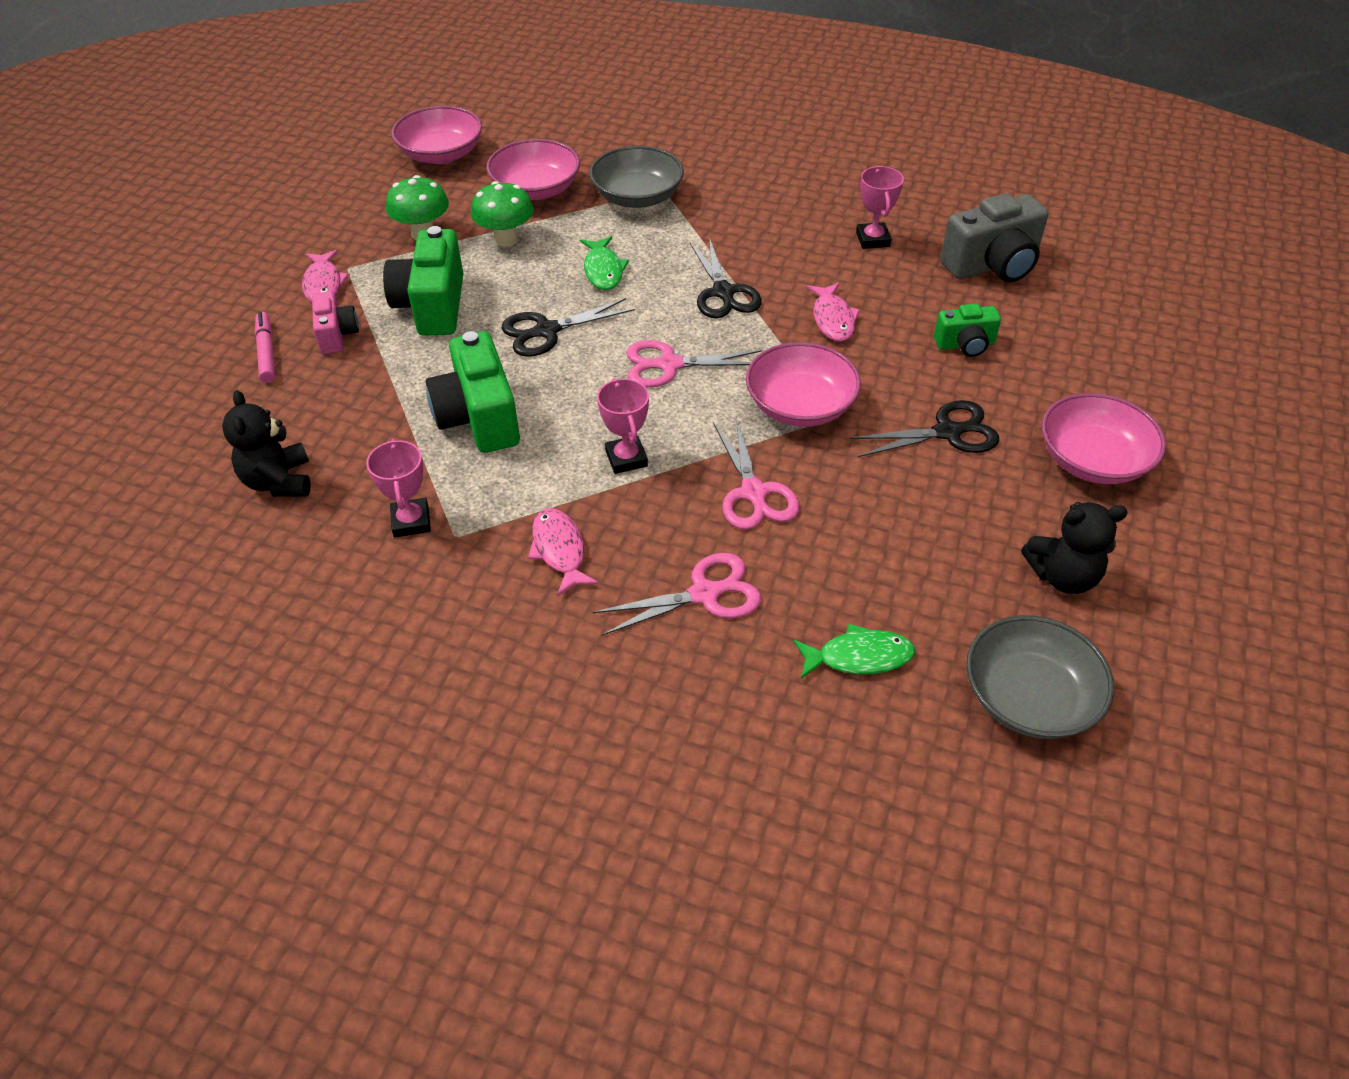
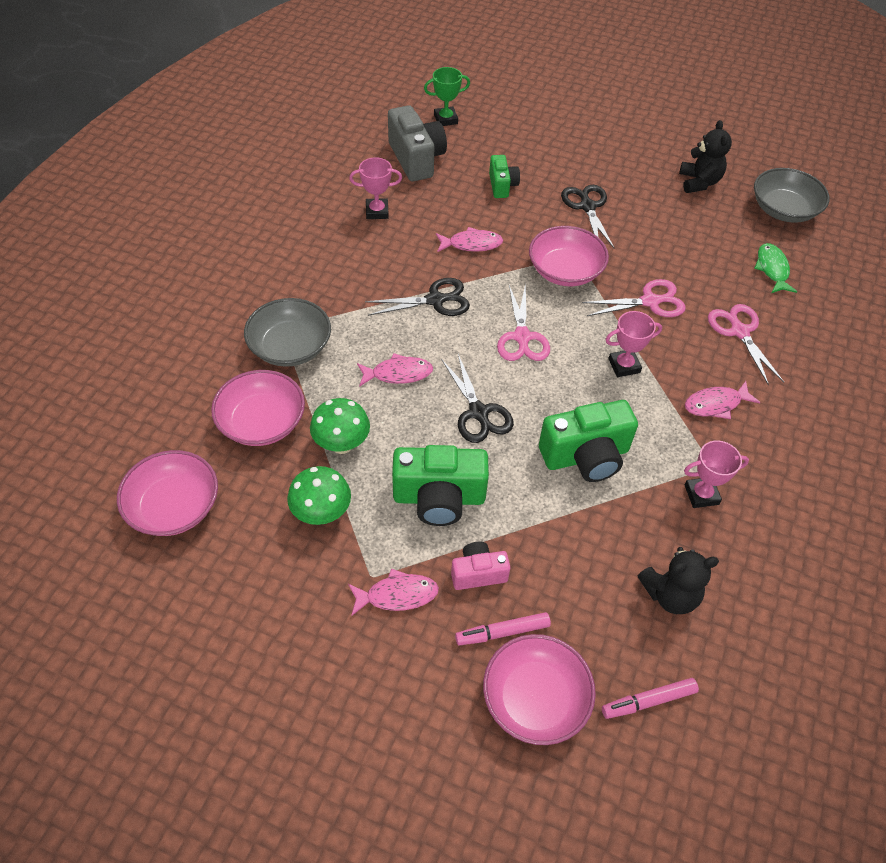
camera: 90 degrees left, 5 degrees up
(161, 455) = (648, 701): none -> pink marker
(603, 270) = (398, 373): green fish -> pink fish
(1093, 460) = (607, 153): pink bowl -> pink bowl (535, 699)
(1096, 288) = (445, 119): none -> green trophy

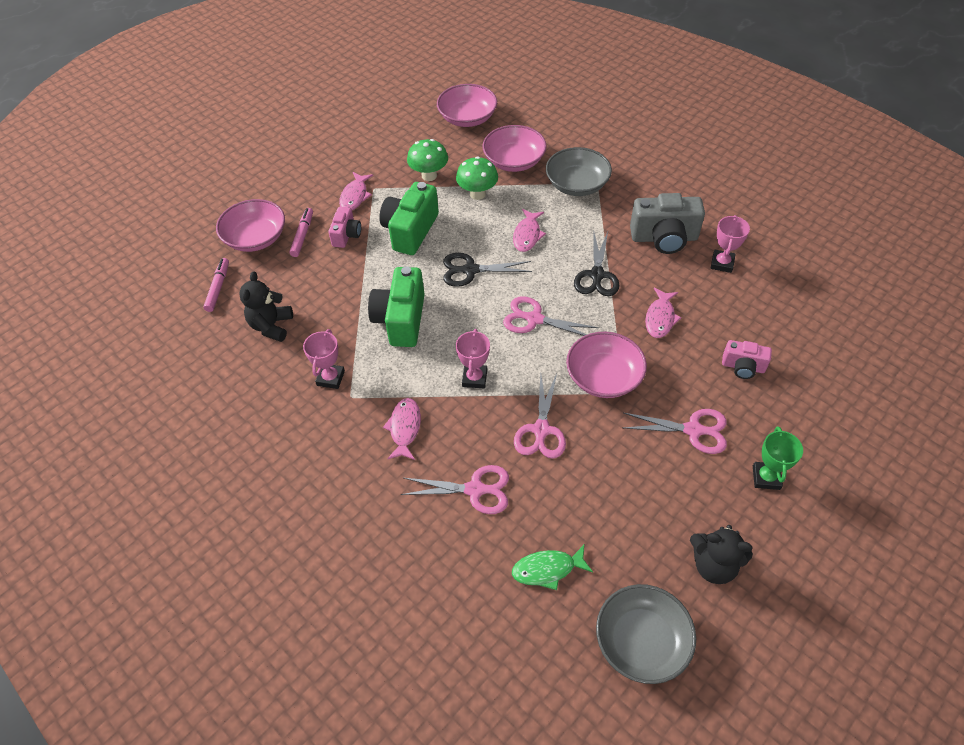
camera: 115 degrees right, 0 degrees up
(416, 159) = (798, 310): grey camera -> grey camera (664, 238)
(445, 119) = (867, 351): green trophy -> green trophy (766, 477)
(502, 185) = (743, 367): green camera -> pink camera
(587, 206) = (694, 430): black scissors -> pink scissors
(772, 269) = (547, 569): green fish -> green fish turned 150 degrees clockwise

